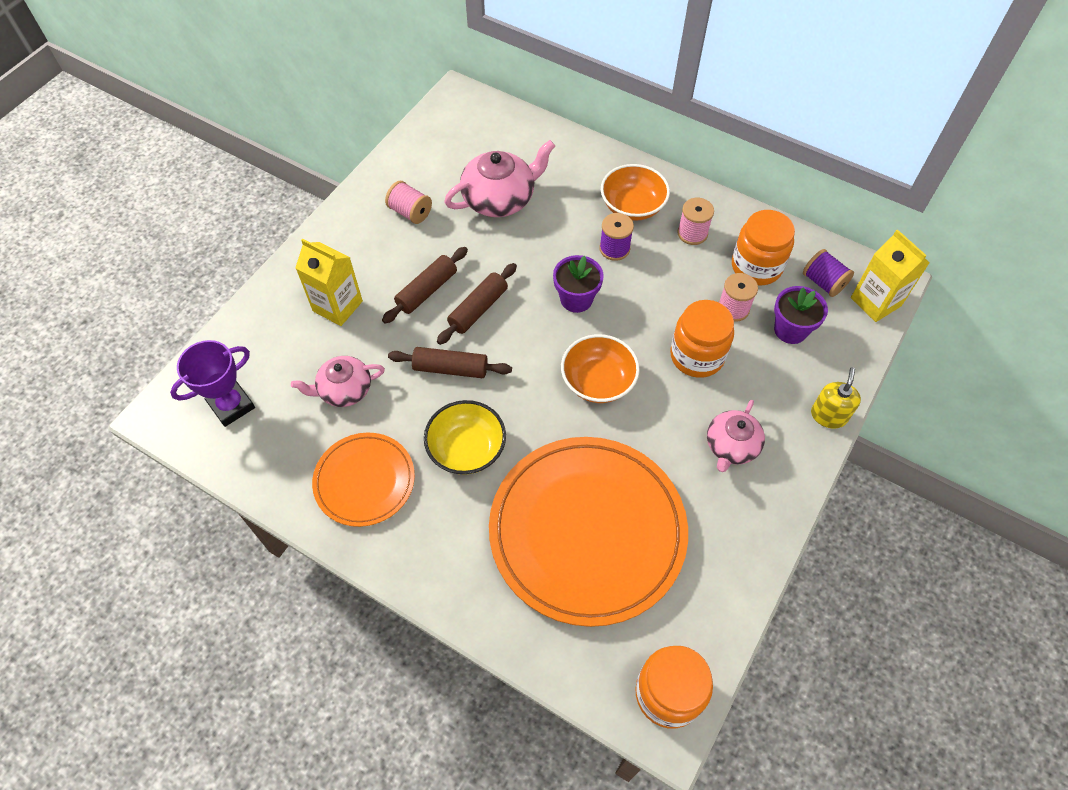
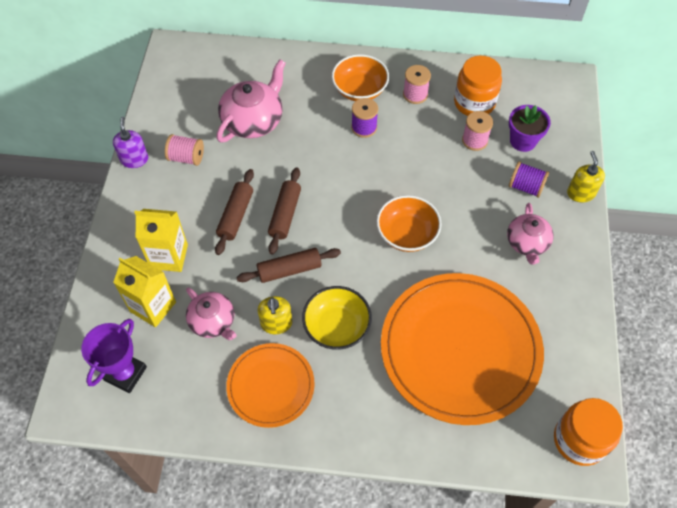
camera: 25 degrees left, 0 degrees up
(344, 390) = (213, 321): pink teapot -> pink teapot turned 90 degrees counterclockwise
(358, 195) = (134, 159): none -> purple soap dispenser
(406, 418) = (276, 323): none -> yellow soap dispenser
(576, 299) = (356, 177): purple flower pot -> none
(697, 356) = (468, 186): orange jar -> none
(823, 282) = (526, 97): purple spool -> purple spool (525, 187)
(875, 302) = (569, 98): yellow carton -> yellow carton (153, 307)

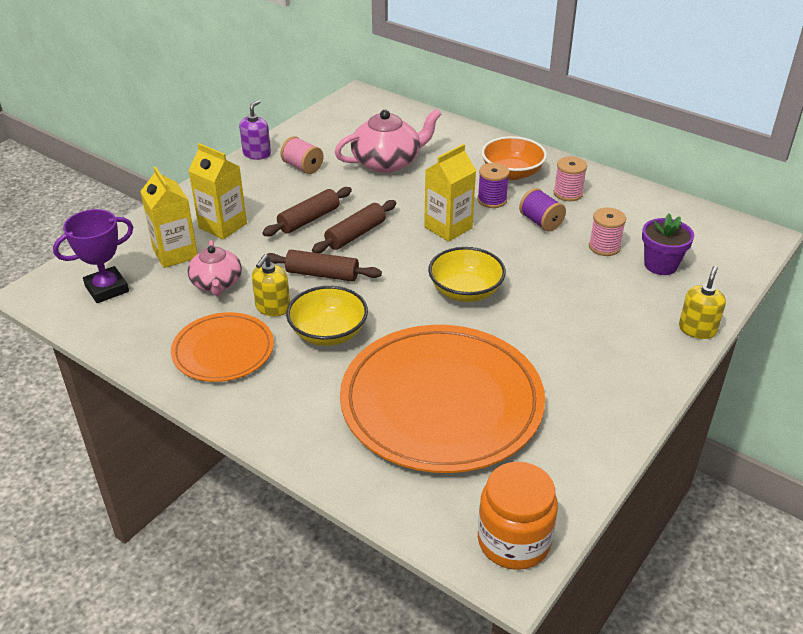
camera: 30 degrees right, 20 degrees down
(351, 173) = (448, 227): none -> yellow carton
(407, 234) = (465, 291): orange bowl -> yellow bowl
(474, 103) = (628, 219): orange jar -> none
(525, 187) = (633, 301): purple spool -> purple spool (540, 222)
(527, 243) = (596, 346): pink teapot -> none

